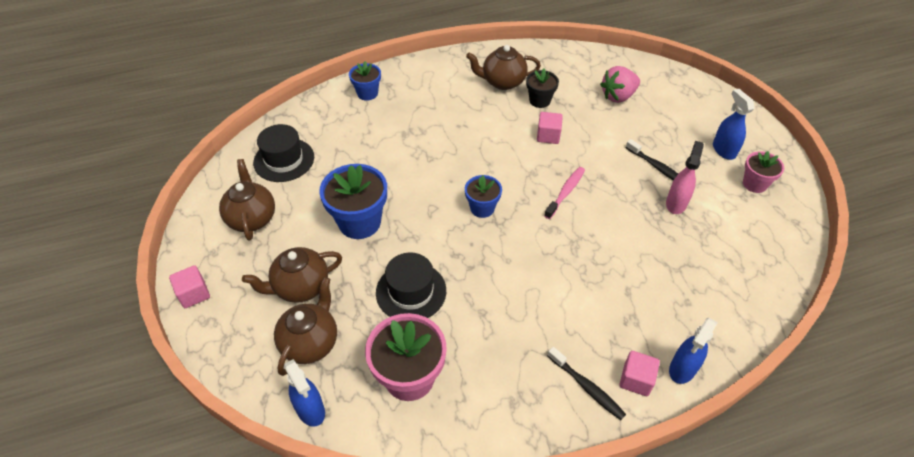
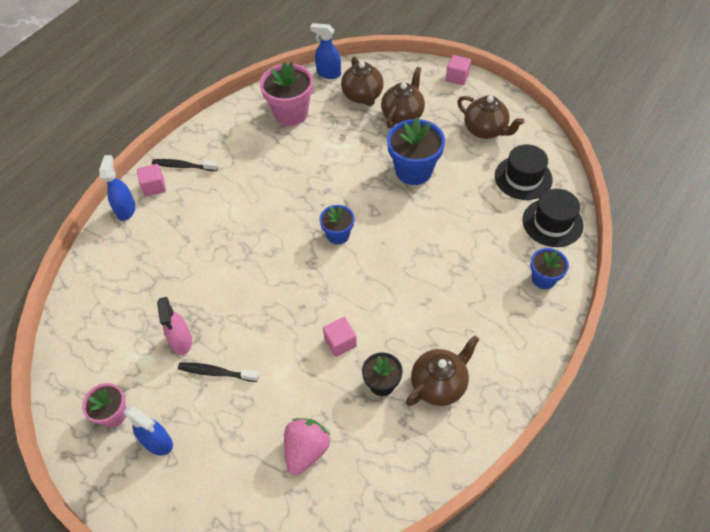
camera: 145 degrees right, 5 degrees up
(411, 291) = (333, 152): black hat -> black hat (552, 222)
(565, 192) = (283, 291): pink toothbrush -> none

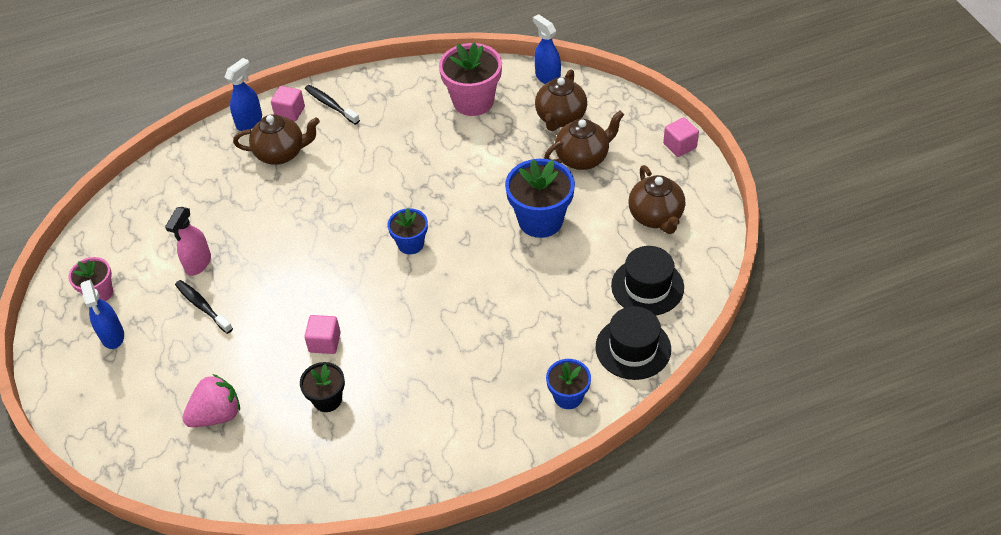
camera: 35 degrees right, 5 degrees down
(439, 384) = (376, 431): brown teapot -> brown teapot (281, 153)

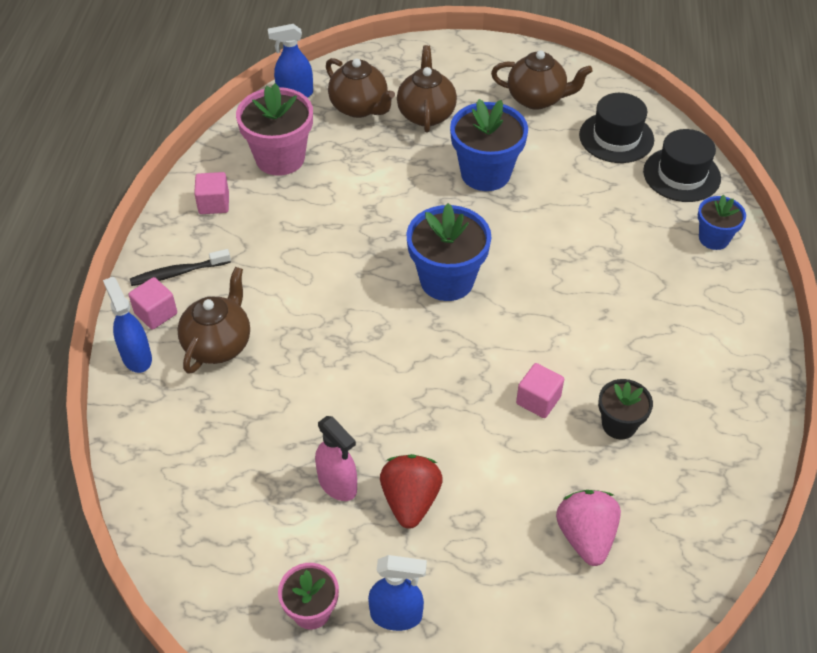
camera: 65 degrees left, 0 degrees up
(202, 306) = (410, 501): black toothbrush -> red strawberry
(410, 244) = (447, 280): blue flower pot -> blue flower pot, size x1.72
(679, 146) = (461, 49): pink cube -> pink cube (214, 204)

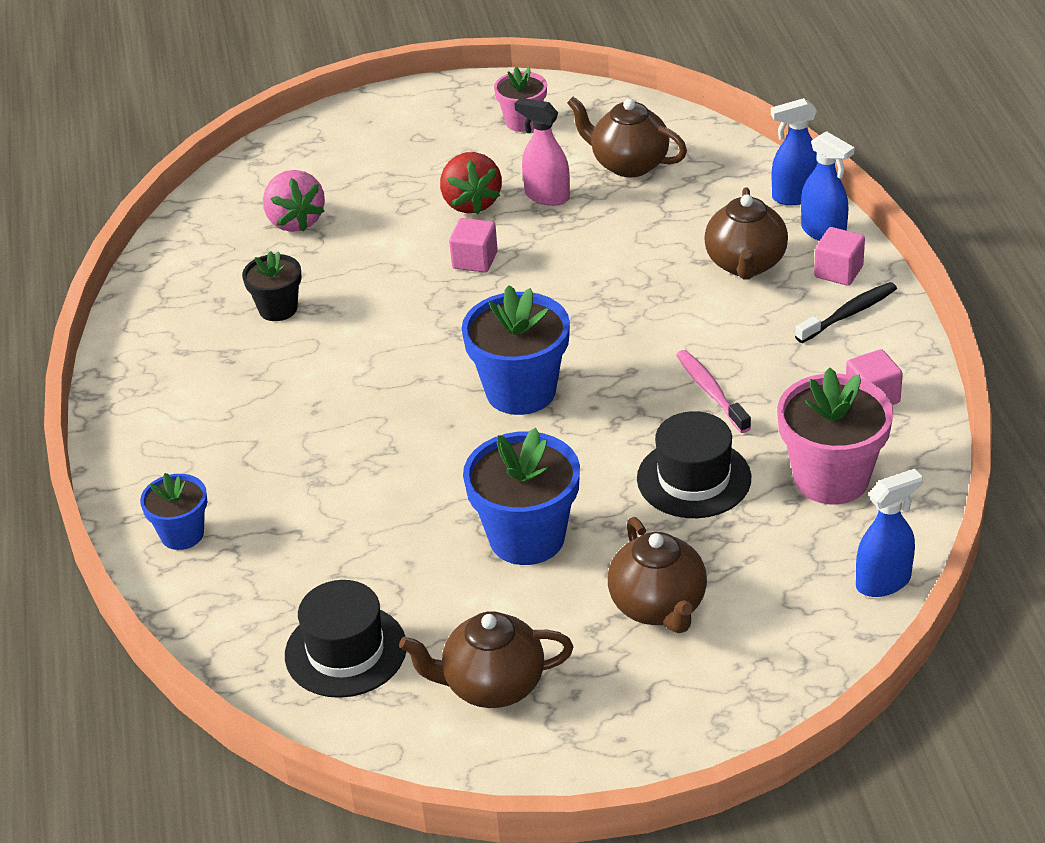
camera: 165 degrees right, 10 degrees down
(315, 240) = (710, 391): none -> pink toothbrush
(360, 107) = (768, 588): brown teapot -> brown teapot (628, 164)
(396, 615) = (449, 136): blue spray bottle -> blue spray bottle (795, 196)
(538, 400) = (370, 307): pink cube -> pink cube (475, 260)
(681, 175) = (235, 616): black hat -> black hat (694, 478)

